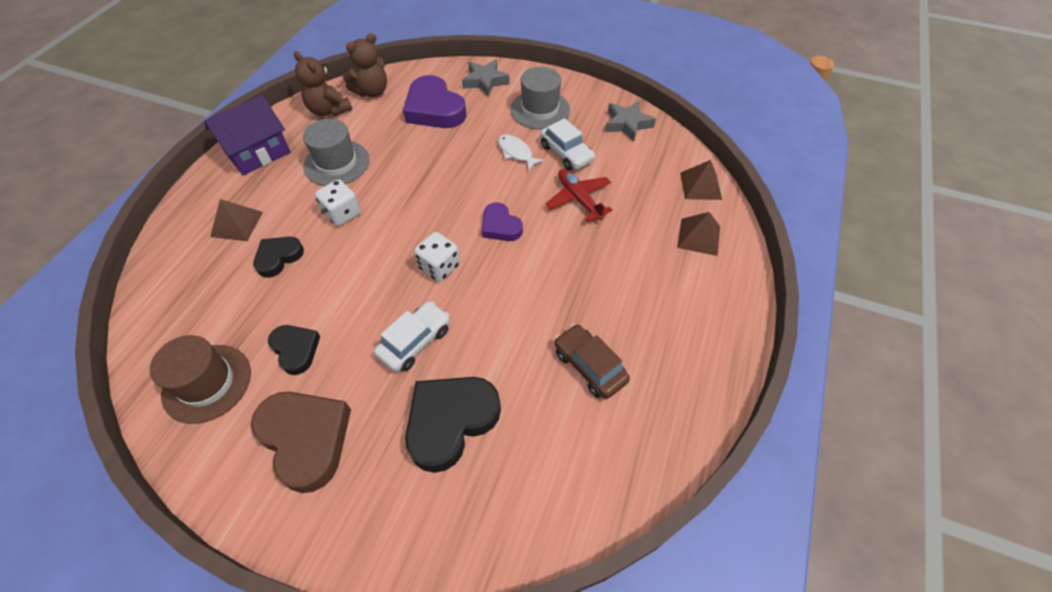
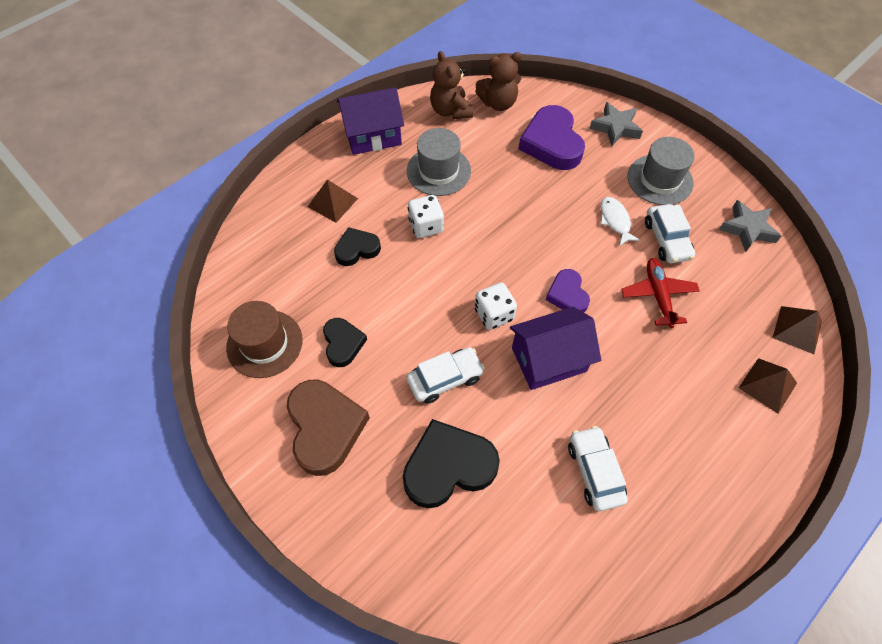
camera: 25 degrees right, 5 degrees up
(507, 286) = (549, 359): none -> purple house
(589, 366) = (595, 471): brown car -> white car

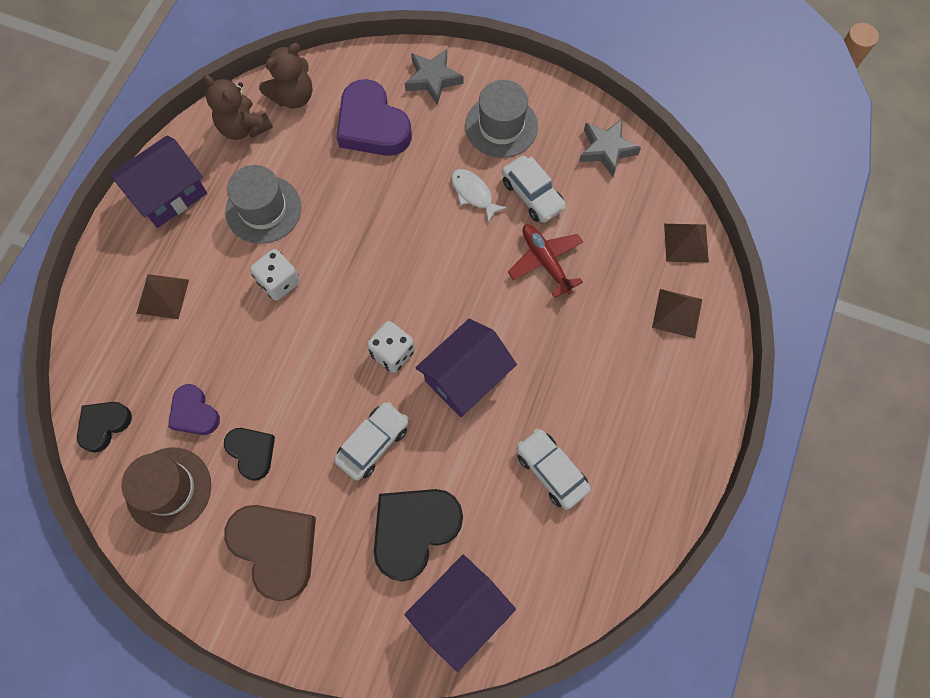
camera: 25 degrees left, 10 degrees up
(357, 249) = (216, 341): black heart -> black heart (104, 425)
(458, 558) = (460, 612): none -> purple house
(567, 295) = (457, 299): purple heart -> purple heart (194, 413)

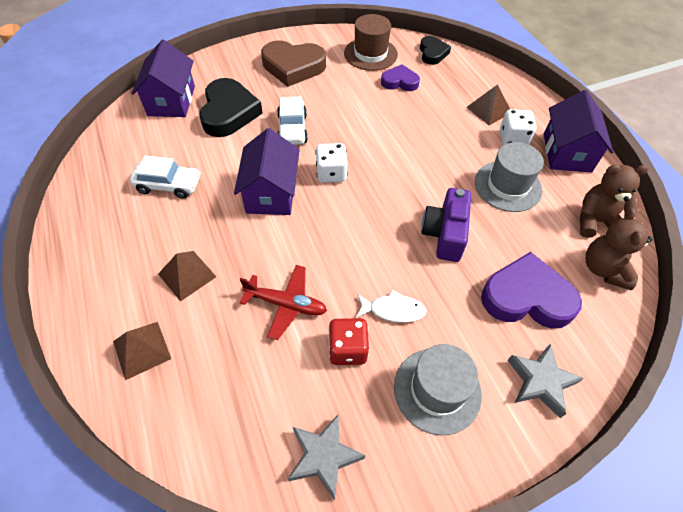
camera: 135 degrees right, 15 degrees down
(252, 452) = (351, 87): black heart -> none
(279, 282) = (442, 158): white dice -> white dice (513, 139)
(368, 214) = (444, 234): none -> purple camera
(532, 195) = (347, 349): white car -> red dice
(686, 242) = (173, 423): brown pyramid -> brown pyramid (187, 275)

